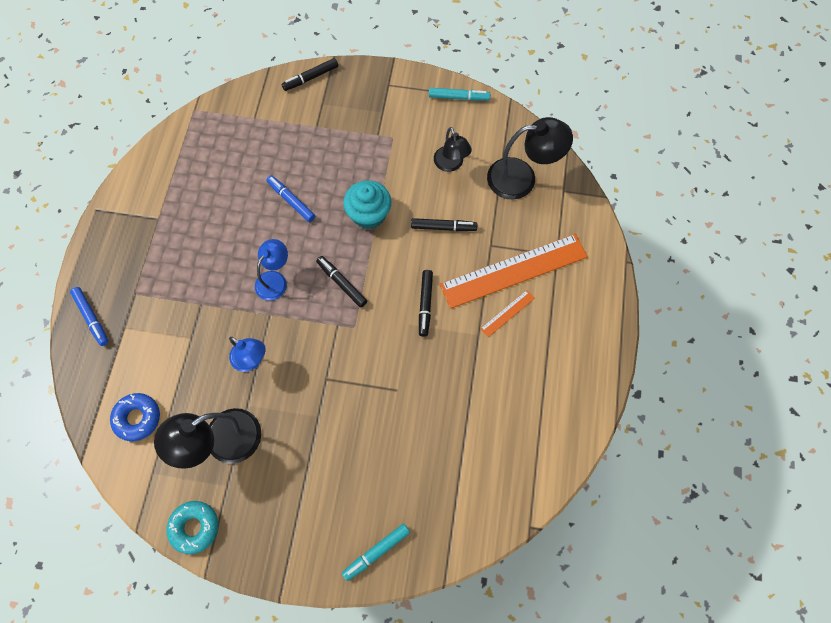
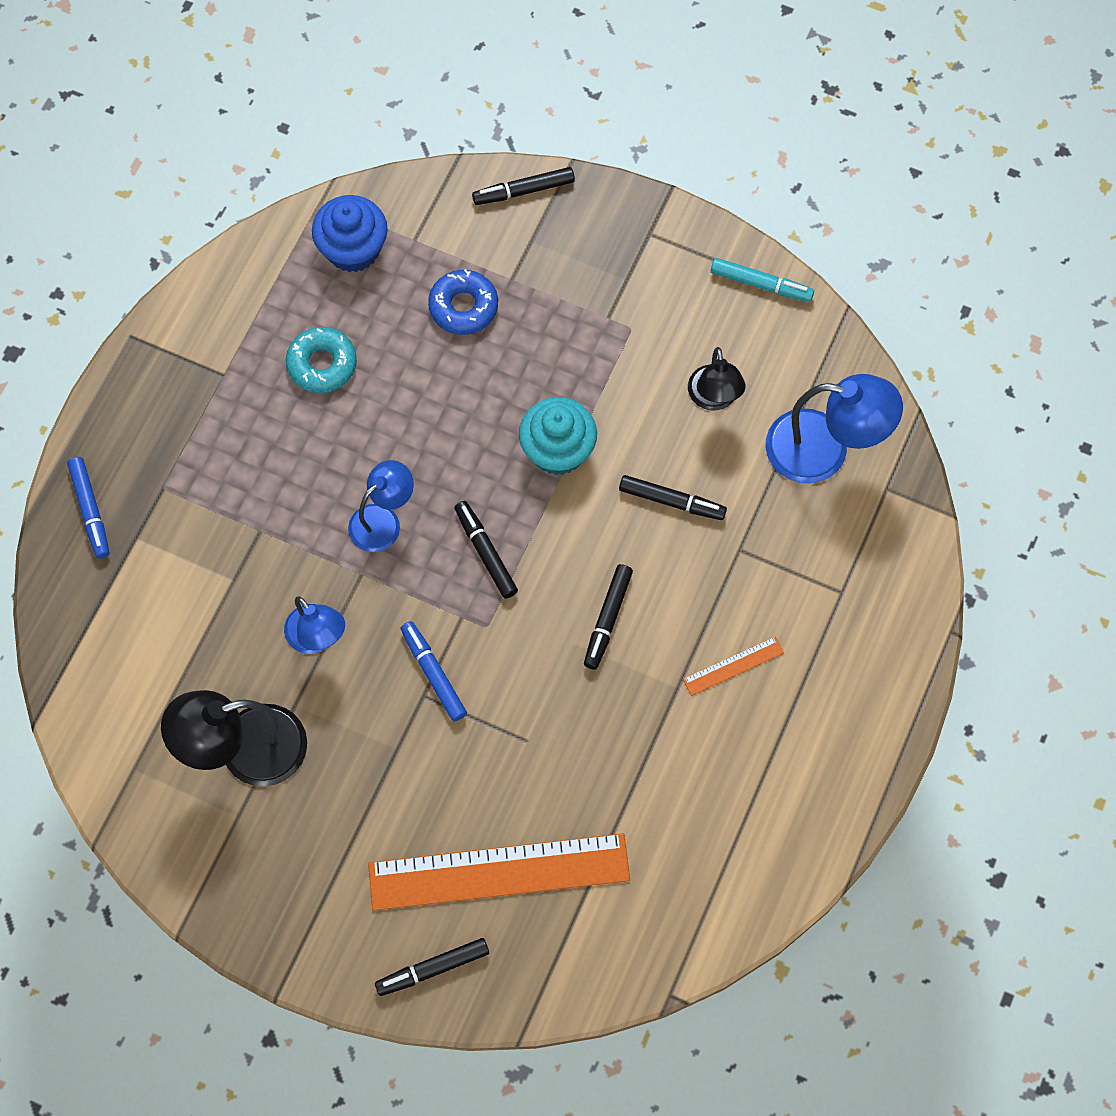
camera: 15 degrees right, 0 degrees up
(137, 418) = (128, 682): blue donut -> blue donut (463, 307)
(194, 527) = (178, 863): turquoise donut -> turquoise donut (322, 364)
(219, 131) = (353, 249): none -> blue cupcake
(291, 201) = (440, 397): blue marker -> blue marker (433, 674)
(376, 552) = (433, 969): turquoise marker -> black marker
(513, 270) = (764, 600): orange ruler -> orange ruler (499, 871)
(522, 178) = (824, 450): black lamp -> blue lamp

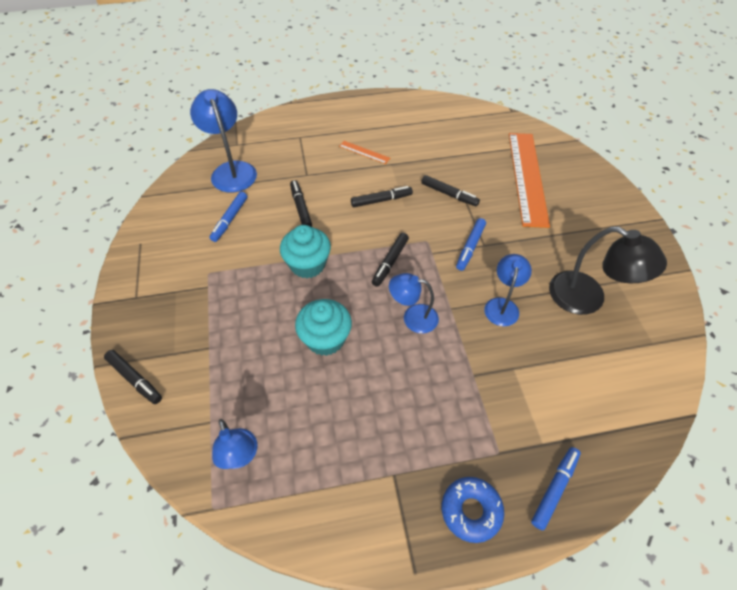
camera: 125 degrees left, 15 degrees down
(322, 364) = (340, 416): turquoise donut -> none
(353, 249) = (240, 457): blue cupcake -> blue lamp
(428, 405) = (325, 339): none -> turquoise cupcake
(433, 969) = (587, 176): black marker -> black marker (449, 194)
(463, 307) = (245, 361): blue donut -> blue donut (471, 511)
(499, 871) = (527, 177): orange ruler -> orange ruler turned 45 degrees clockwise
(714, 398) = (230, 219): black lamp -> blue marker
(760, 284) = (145, 234): turquoise marker -> none

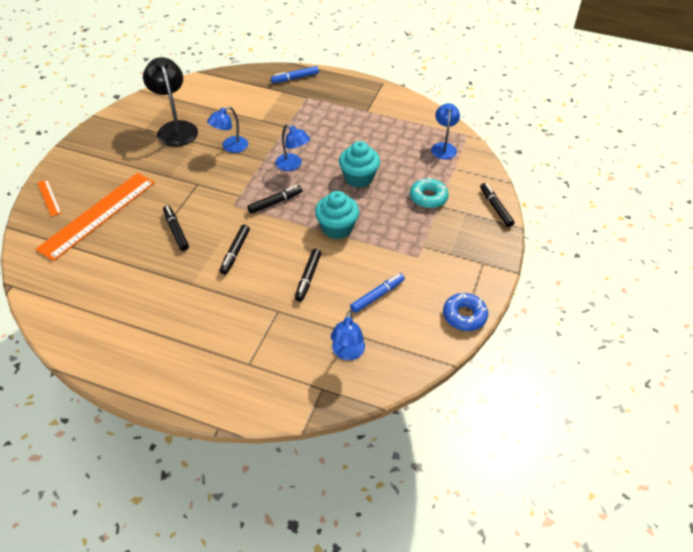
camera: 150 degrees left, 5 degrees down
(226, 352) = (428, 197): none -> turquoise donut
(231, 170) = (347, 353): blue lamp -> blue lamp, size x0.63
(364, 152) = (202, 309): orange ruler -> orange ruler (49, 197)
(381, 200) = (235, 252): black marker -> black marker turned 90 degrees counterclockwise
(470, 247) = (208, 187): blue marker -> none
(471, 511) = (341, 87): blue donut -> blue donut (464, 316)

